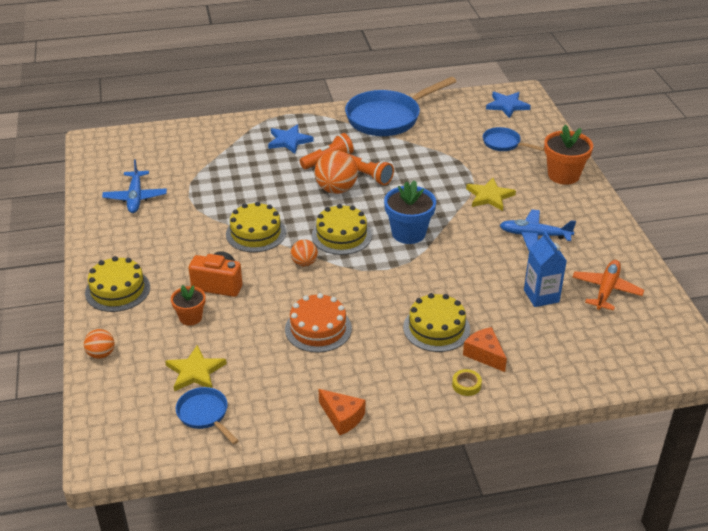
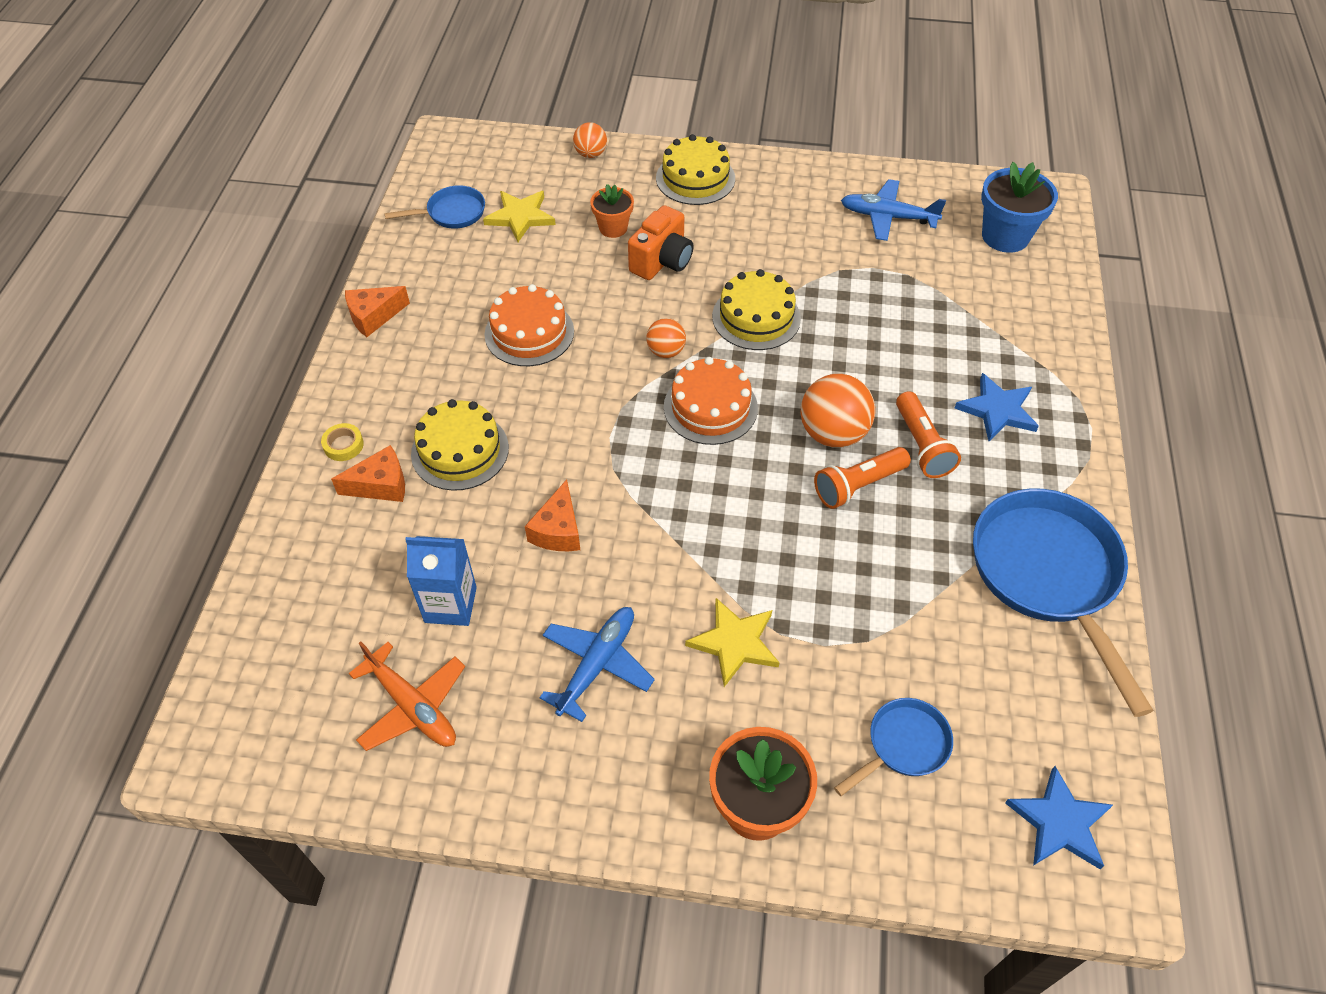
camera: 110 degrees right, 15 degrees up
(341, 235) = (710, 407): yellow cake -> orange cake
(408, 233) = (680, 489): blue flower pot -> blue flower pot (1005, 236)
(466, 270) = (558, 530): none -> orange cheese

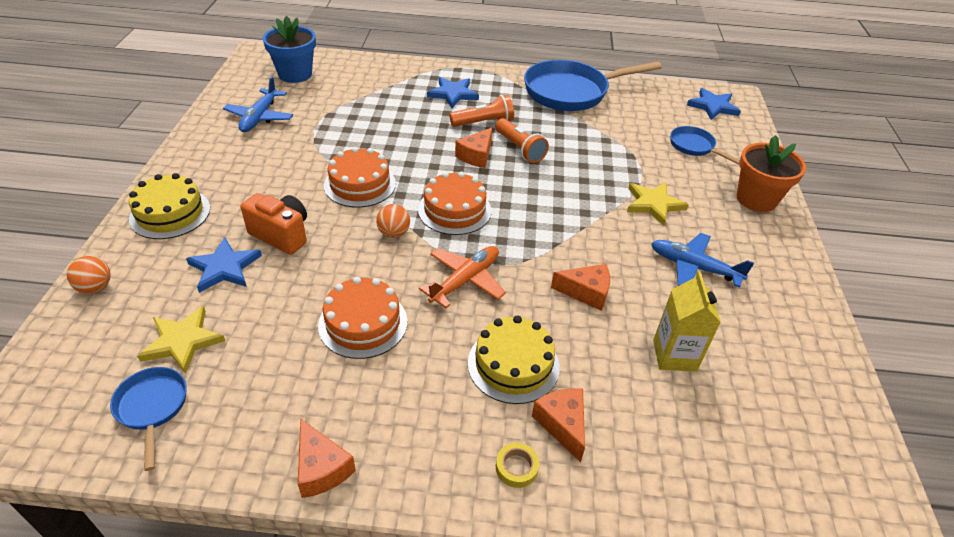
camera: 95 degrees left, 10 degrees down
(412, 706) = (770, 371): orange plane -> orange plane (465, 281)
(450, 605) = (674, 355): blue carton -> yellow carton
(613, 228) = (224, 268): orange flower pot -> blue star
(756, 317) = (360, 184): yellow cake -> orange cake
(833, 433) = (476, 156): orange ball -> orange cheese

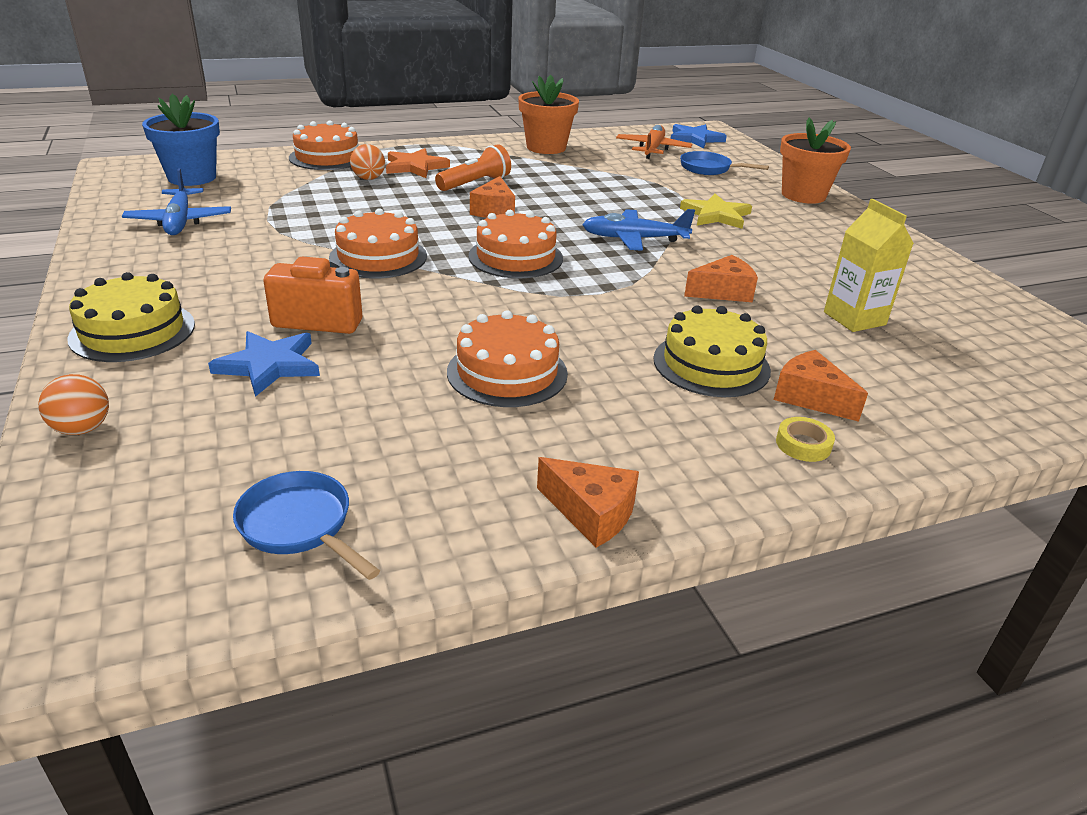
camera: 25 degrees left, 10 degrees down
(182, 341) = (278, 448): yellow star -> none
(394, 233) = (464, 289): orange ball -> orange ball (368, 178)
(397, 71) = (327, 157): none -> orange cake
(453, 94) = (415, 167): blue star -> orange star
(465, 281) = (588, 310): orange plane -> orange plane (652, 149)
(519, 149) = (536, 197): orange flashlight -> none
(571, 92) = (546, 147): blue pan -> orange flower pot
(694, 267) = (802, 252): blue plane -> blue plane (634, 239)

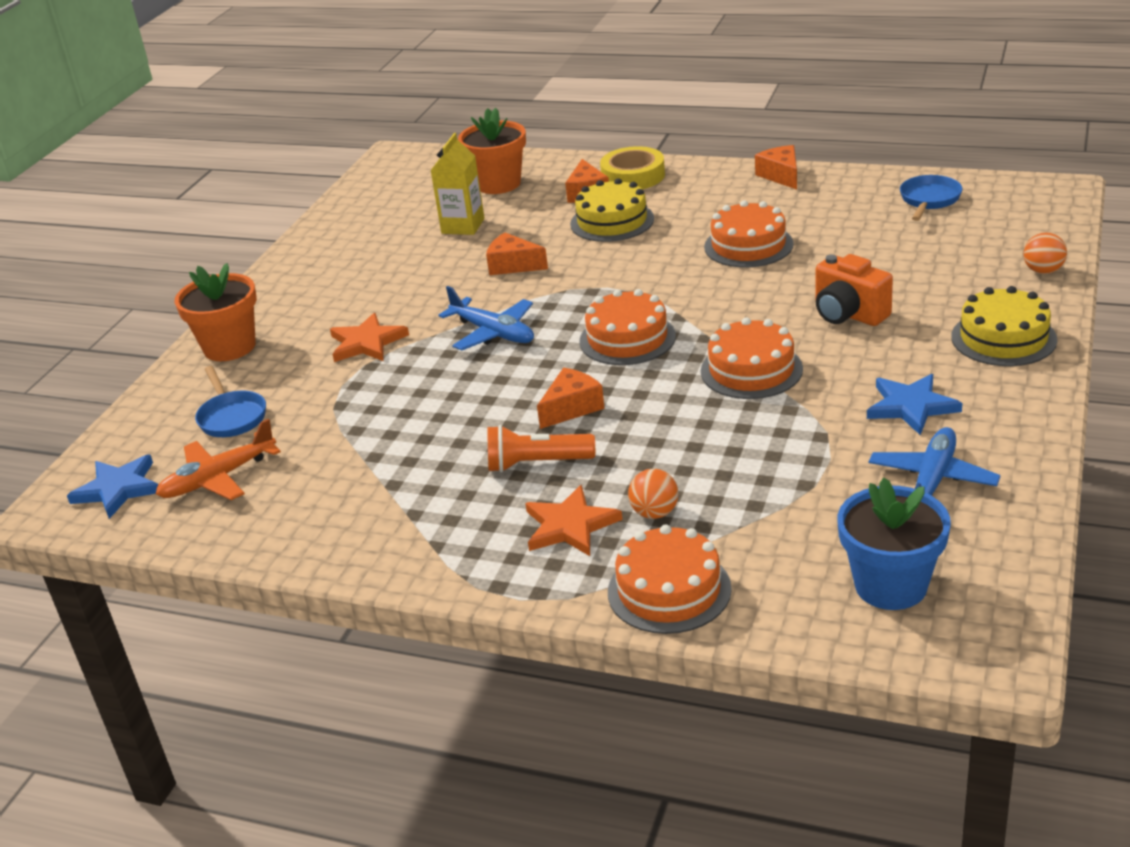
camera: 135 degrees left, 0 degrees up
(269, 365) = (906, 286): blue star -> blue star (911, 406)
(300, 526) = (929, 200): blue pan -> blue pan turned 150 degrees counterclockwise
(546, 147) = (342, 525): orange flower pot -> orange flower pot (498, 184)
(716, 215) = (367, 343): yellow star -> orange star
(803, 444) = (633, 176): yellow tape -> yellow tape, size x1.96

